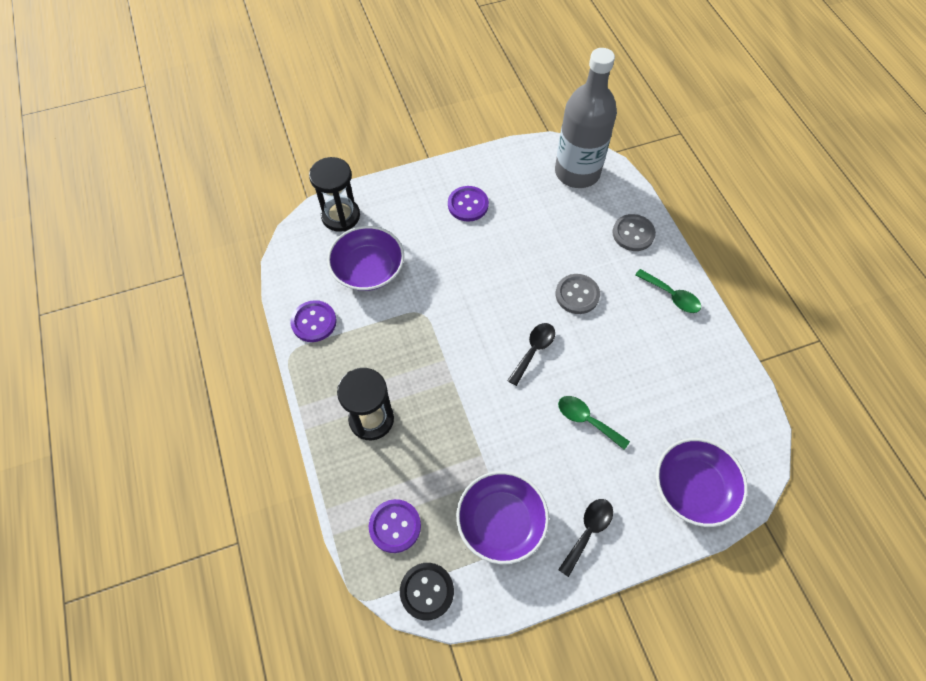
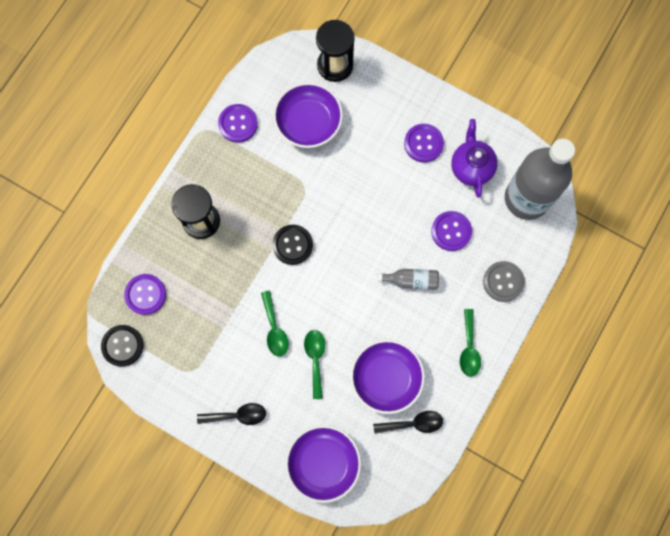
camera: 50 degrees right, 15 degrees up
(464, 361) = (292, 245): none -> black button
(501, 522) = (200, 356): purple bowl -> purple bowl (386, 378)
(518, 188) = (471, 167): none -> purple teapot
(530, 434) = (274, 329): none -> green spoon
(533, 350) = (339, 284): black spoon -> black spoon (413, 423)
(559, 238) = (451, 231): none -> purple button
(577, 295) = (411, 280): grey button -> grey bottle

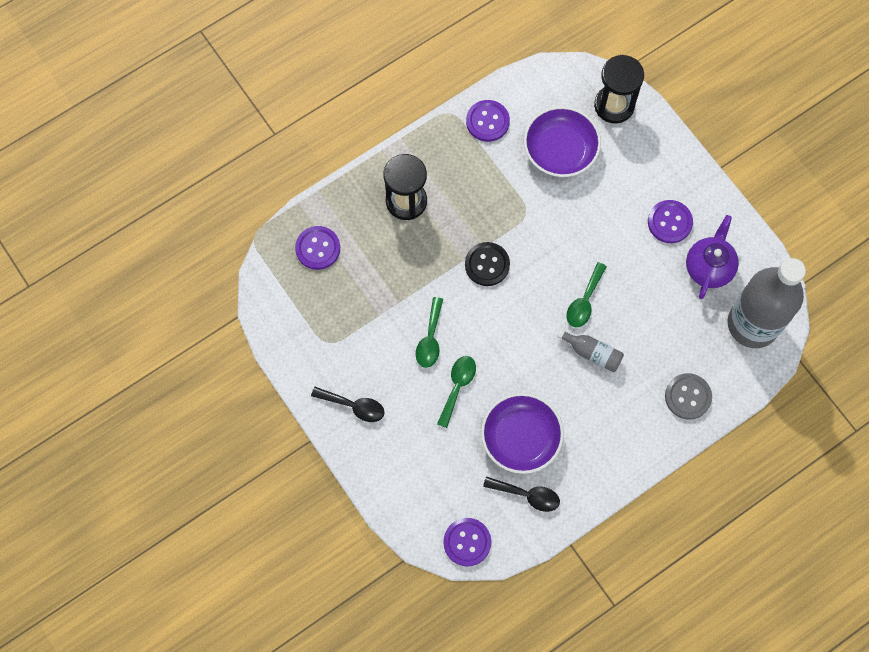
camera: 25 degrees right, 5 degrees down
(122, 346) = (272, 288): black button -> none
(323, 463) = (417, 492): purple bowl -> none
(451, 231) = (657, 322): purple button -> purple button (467, 542)
(469, 348) = (620, 447): green spoon -> green spoon (584, 301)

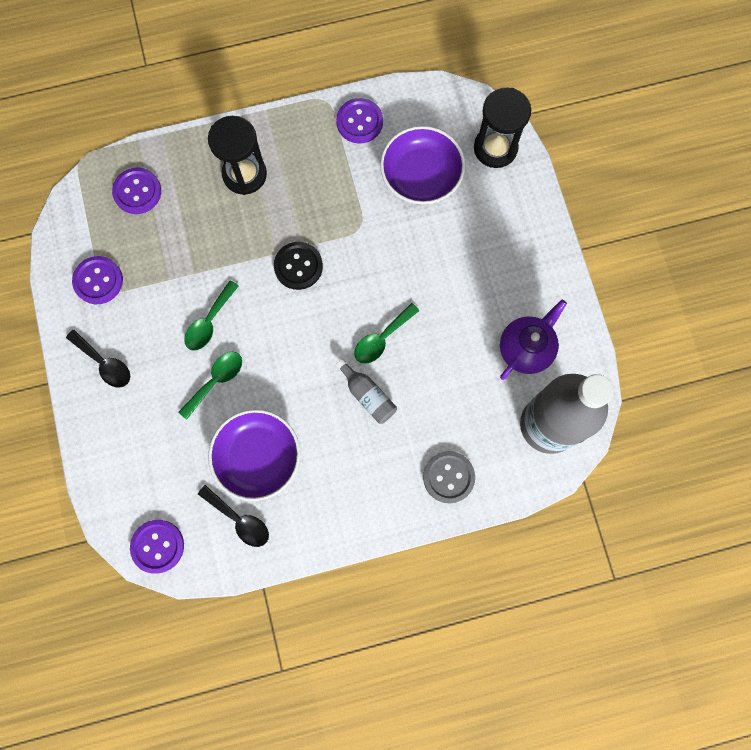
camera: 20 degrees right, 5 degrees up
(669, 222) = (504, 287): purple button -> purple button (98, 281)

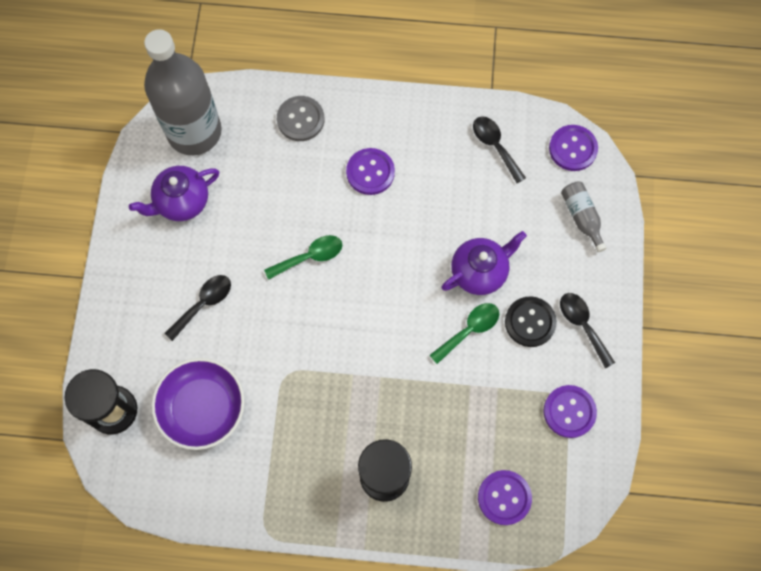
camera: 160 degrees left, 5 degrees down
(216, 381) = (479, 272): green spoon -> purple teapot
(258, 457) = (462, 191): purple bowl -> none
(298, 266) = (363, 355): black button -> black button (530, 322)
(359, 122) = (240, 493): purple button -> purple button (370, 172)
(368, 395) = (343, 210): grey bottle -> grey bottle (581, 217)
(460, 262) = (203, 304): none -> black spoon

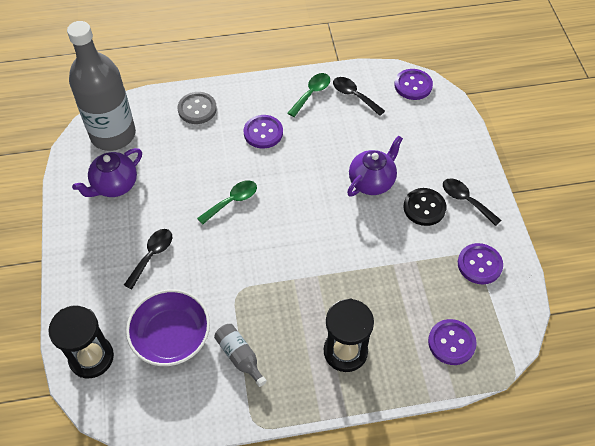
camera: 15 degrees left, 15 degrees down
(469, 330) = (378, 224): green spoon -> green spoon (311, 93)
(581, 217) = (436, 128): grey bottle -> grey bottle (240, 356)

